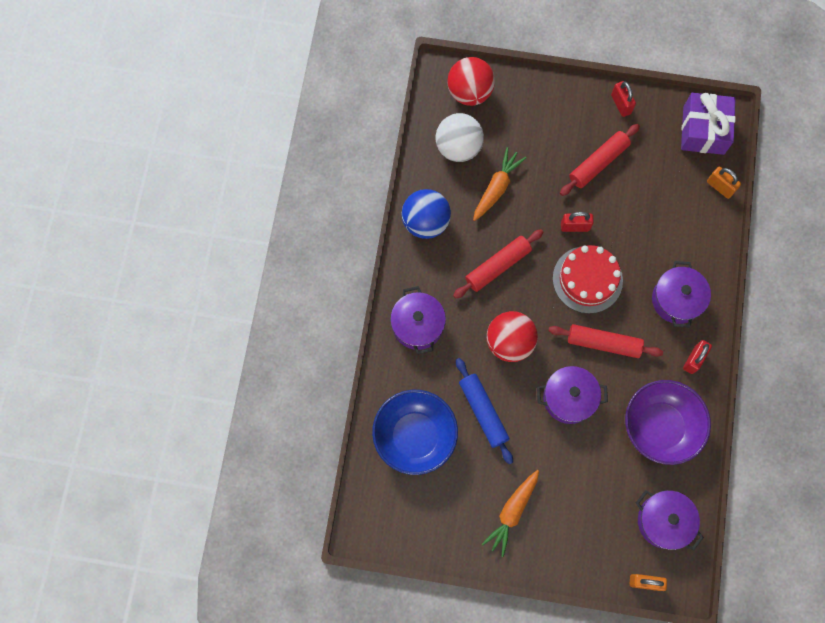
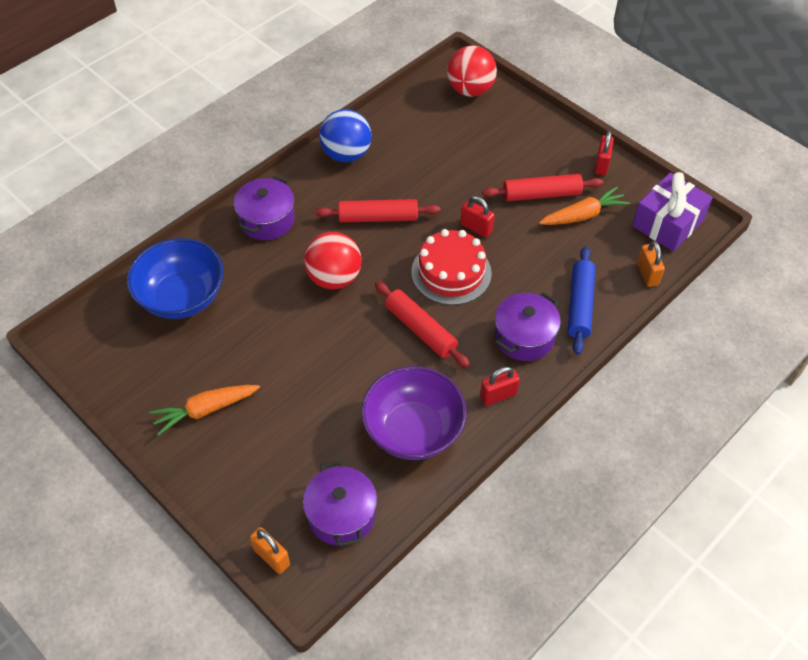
camera: 35 degrees right, 20 degrees down
(458, 147) = (424, 120): white ball -> none
(483, 412) = (258, 315): blue rolling pin -> blue rolling pin (579, 305)
(496, 188) = (431, 164): orange carrot -> orange carrot (583, 215)
(568, 398) = (346, 353): purple pot -> none

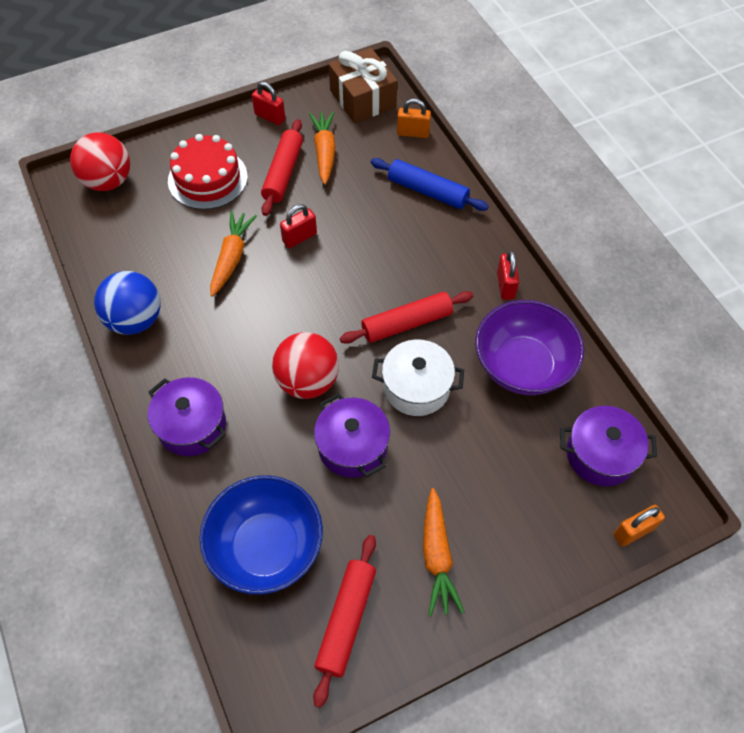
camera: 70 degrees left, 5 degrees up
(357, 354) = (416, 387): none -> white pot
(378, 218) = (244, 317): red rolling pin -> red rolling pin (346, 620)
(433, 190) = (232, 257): none -> orange carrot
(451, 272) = (347, 276): red cake -> red cake (207, 179)
(524, 337) = (447, 244): purple pot -> purple pot (352, 446)
(667, 223) = (363, 98): purple gift -> brown gift

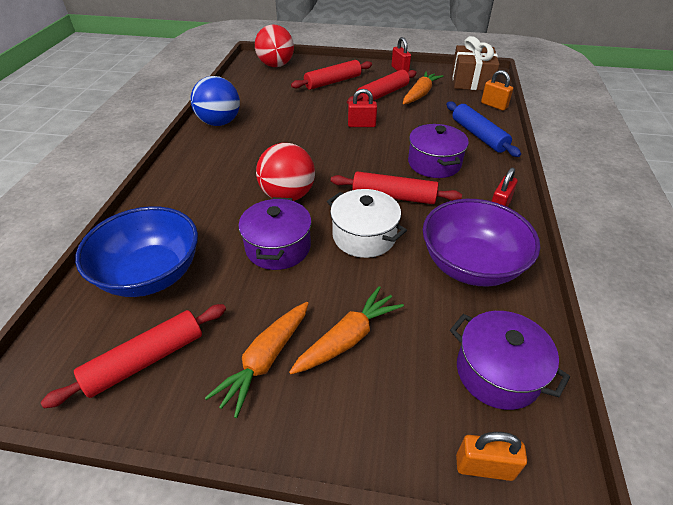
camera: 35 degrees right, 15 degrees down
(192, 426) = (189, 184): purple pot -> purple pot (434, 163)
(207, 179) = (333, 82): red cake -> red rolling pin
(232, 257) = (308, 118): orange carrot -> orange carrot (348, 338)

